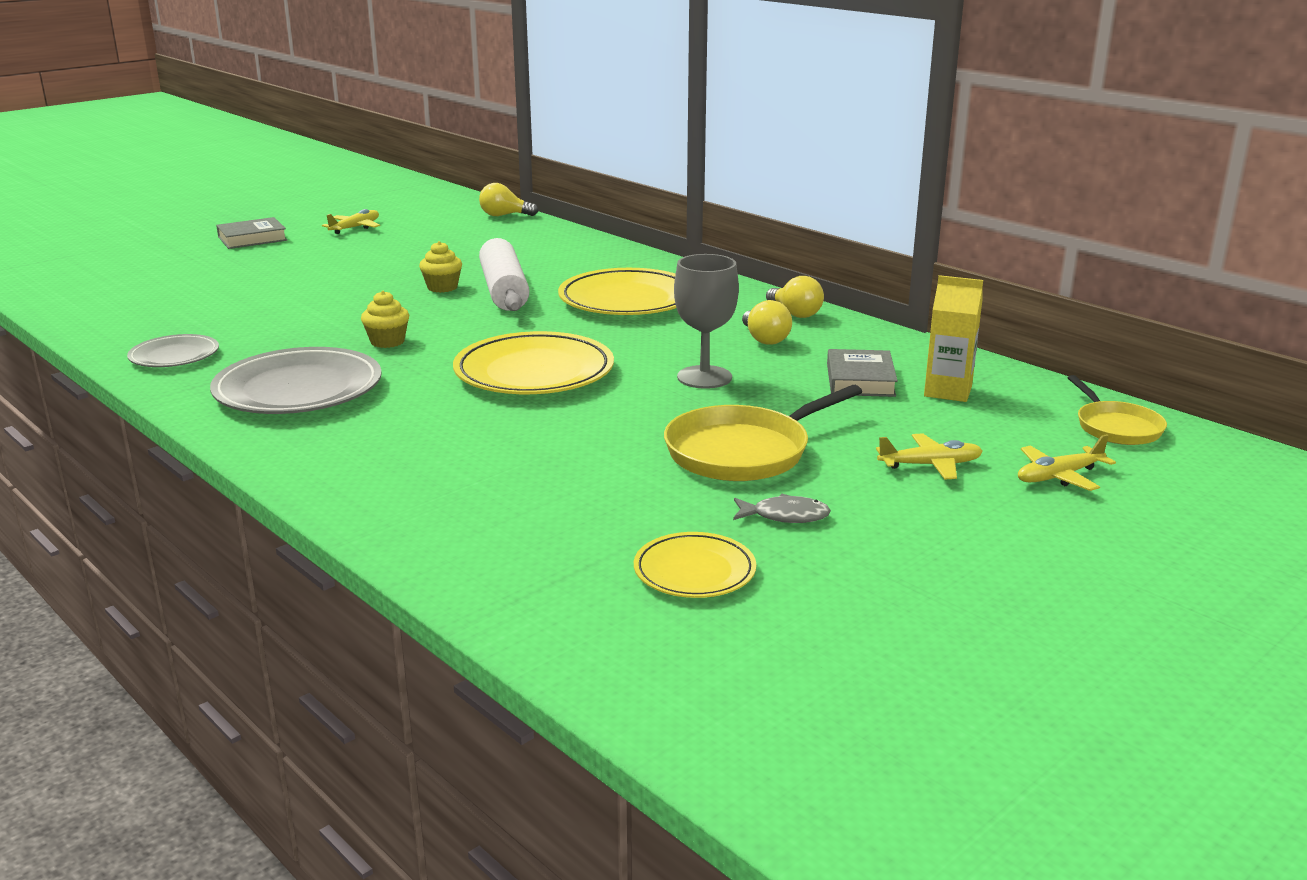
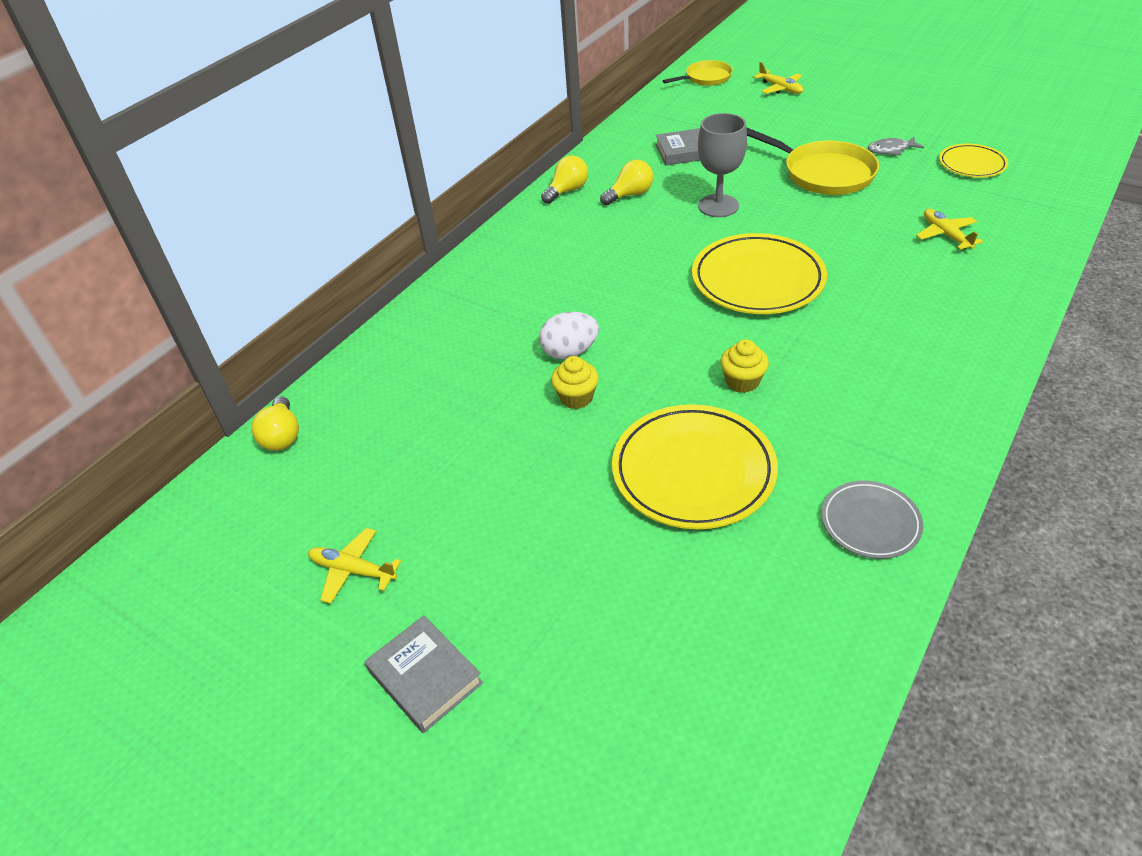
camera: 100 degrees left, 20 degrees up
(298, 390) = (879, 394): grey plate -> none
(504, 290) = (570, 352): white rolling pin -> white egg
(627, 300) = (568, 273): yellow plate -> yellow plate (693, 471)
(785, 516) = (891, 150): grey fish -> grey fish turned 90 degrees counterclockwise
(930, 465) = (795, 119): yellow plane -> yellow plane (946, 235)
(948, 391) = (686, 123): yellow carton -> none

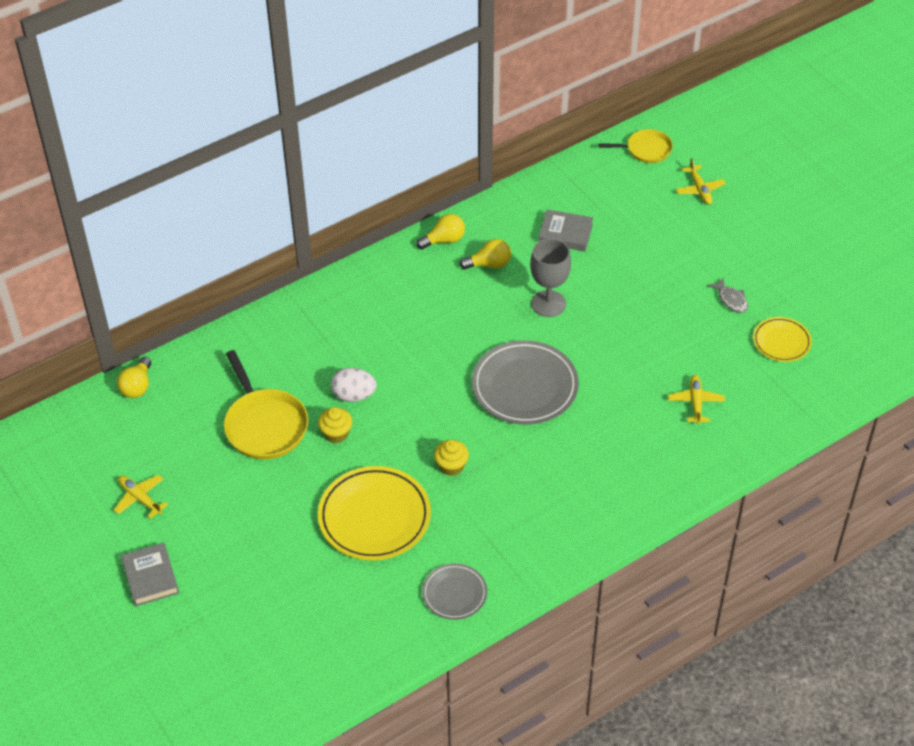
camera: 20 degrees right, 5 degrees up
(757, 280) = (524, 386): yellow plate -> grey plate
(824, 173) = (656, 303): yellow pan -> yellow pan (264, 425)
(891, 150) = (731, 300): grey fish -> grey fish turned 135 degrees counterclockwise

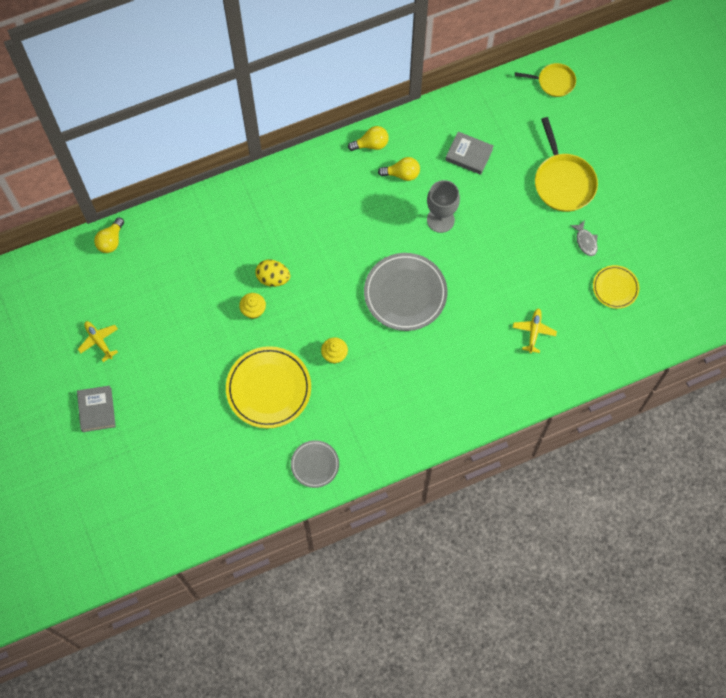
camera: 10 degrees right, 20 degrees up
(264, 425) = (201, 293): yellow pan -> yellow pan (563, 182)
(354, 395) = (273, 278): white egg -> yellow egg
(699, 189) = (587, 129): yellow plane -> none

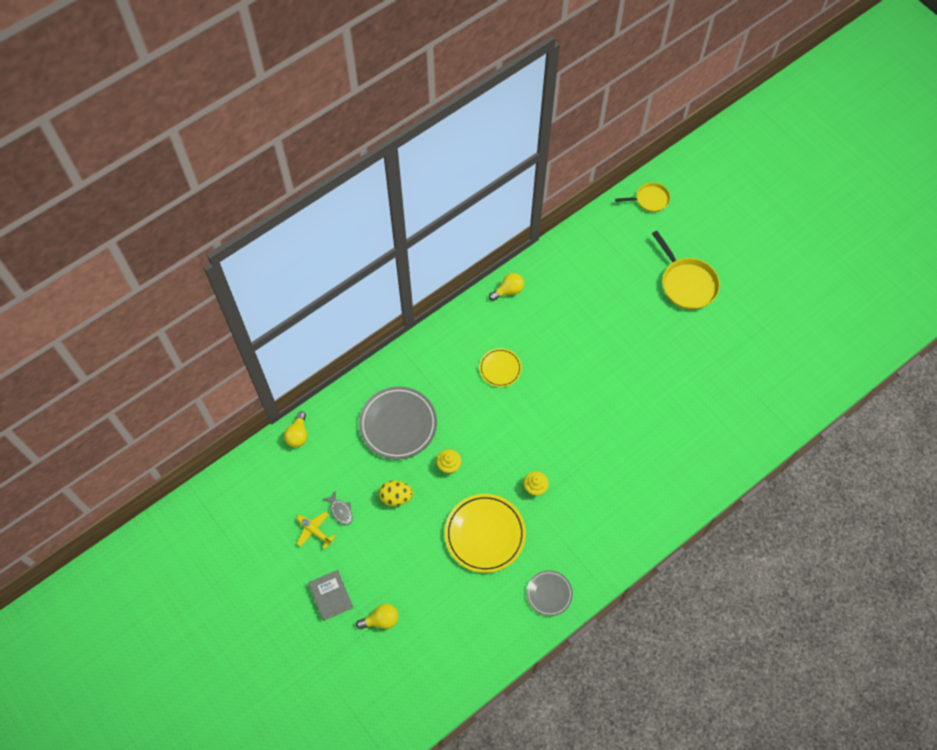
camera: 15 degrees left, 5 degrees down
(273, 278) = (458, 432): yellow egg -> yellow egg (396, 497)
(402, 174) = (544, 310): yellow light bulb -> yellow light bulb (381, 620)
(405, 293) = (581, 416): grey plate -> grey plate (398, 424)
(440, 220) = (591, 342): grey goblet -> none
(469, 155) = (597, 279): grey book -> none
(534, 332) = (705, 421): yellow plane -> none
(585, 241) = (723, 330): grey fish -> grey fish (340, 511)
(615, 288) = (762, 365): yellow plate -> yellow plate (500, 368)

